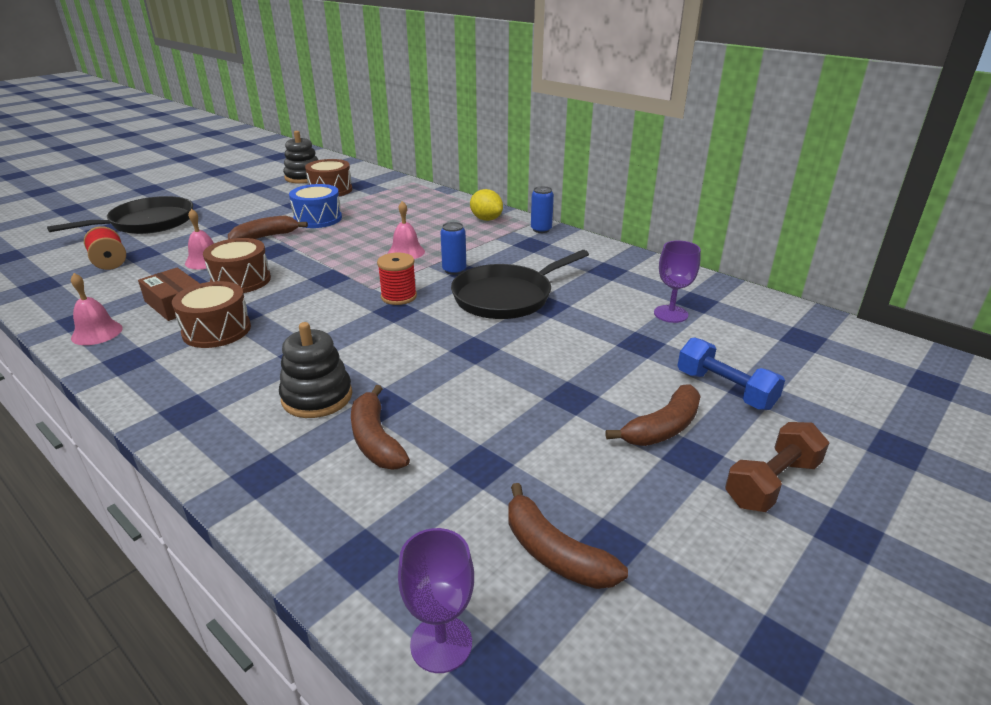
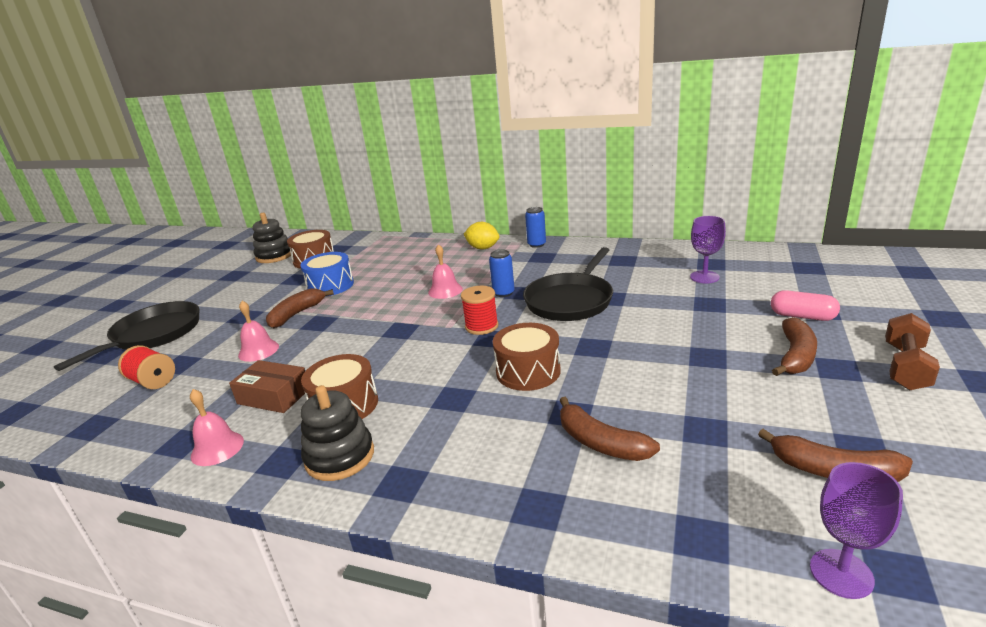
camera: 20 degrees left, 5 degrees down
(241, 280) = (317, 356): brown drum -> brown drum (528, 371)
(317, 397) = (508, 427): black stacking toy -> black stacking toy (340, 457)
(725, 390) = (802, 316): blue dumbbell -> pink capsule

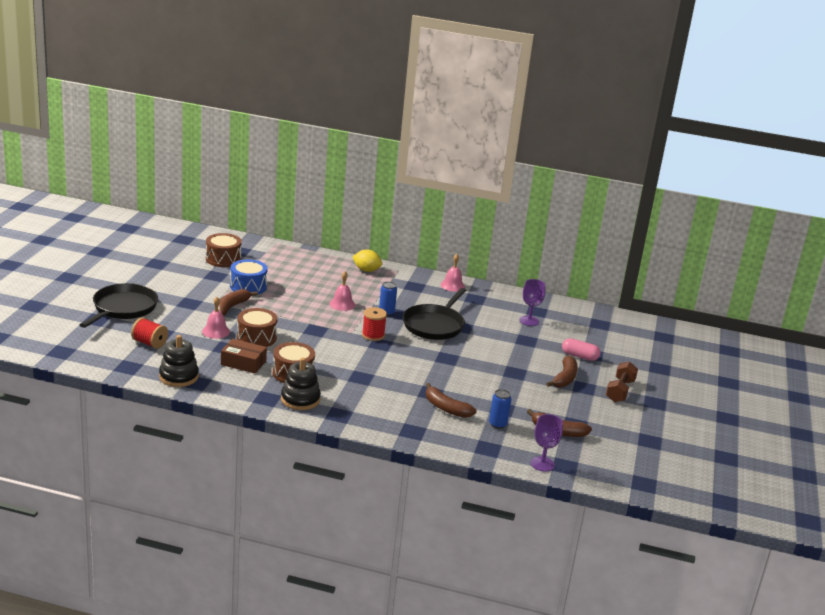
camera: 10 degrees left, 0 degrees up
(217, 448) = (222, 388): pink bell -> pink bell (452, 285)
(274, 256) = (184, 249): black stacking toy -> black stacking toy (178, 377)
(528, 371) = (406, 368): brown drum -> brown drum (256, 337)
(536, 244) = (410, 274): blue can -> blue can (497, 424)

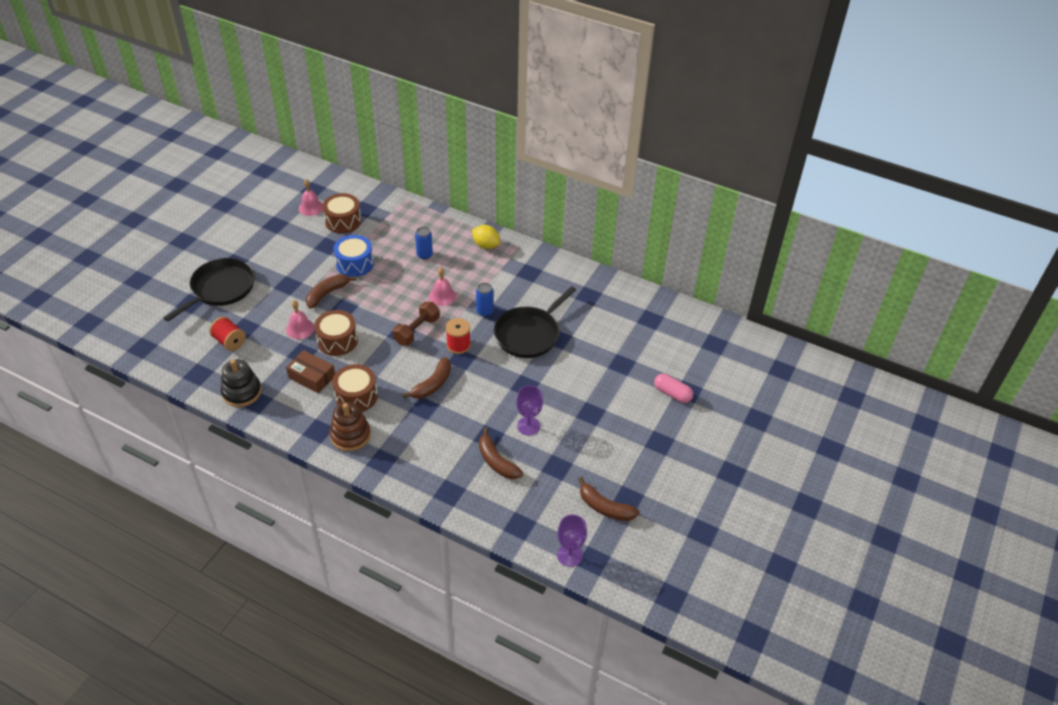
camera: 15 degrees right, 20 degrees up
(300, 399) = (350, 435): black stacking toy -> brown stacking toy
(452, 285) = (571, 274): pink bell -> pink bell (311, 207)
(497, 424) = (543, 490): blue can -> blue can (424, 255)
(529, 321) = (636, 334): purple goblet -> purple goblet (528, 426)
(564, 378) = (643, 426): brown banana -> brown banana (432, 384)
(620, 391) = (698, 451): brown dumbbell -> brown dumbbell (417, 331)

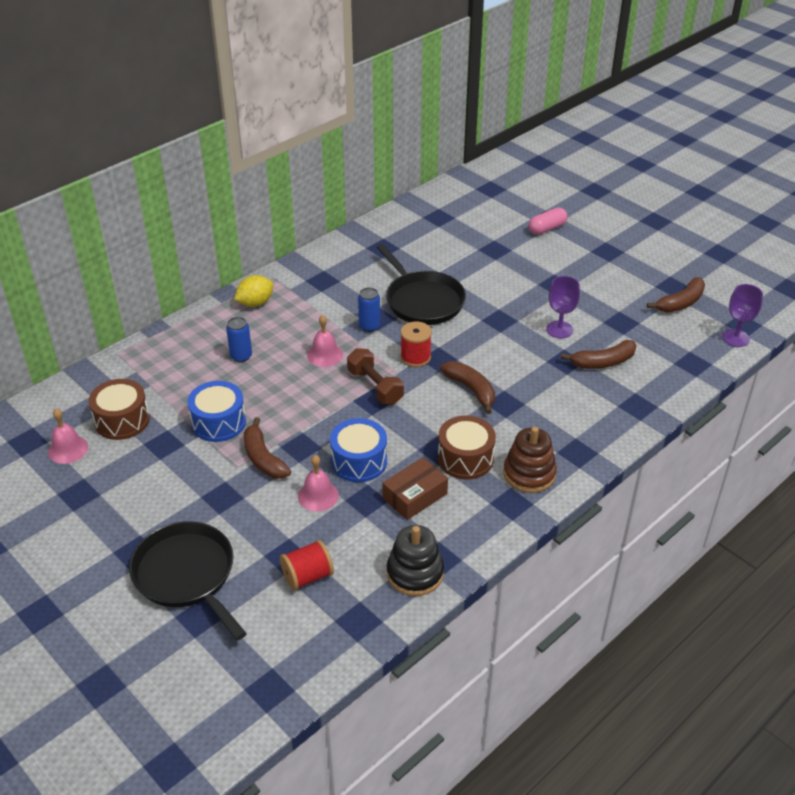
camera: 70 degrees left, 5 degrees down
(337, 340) = (359, 461): brown drum -> blue drum

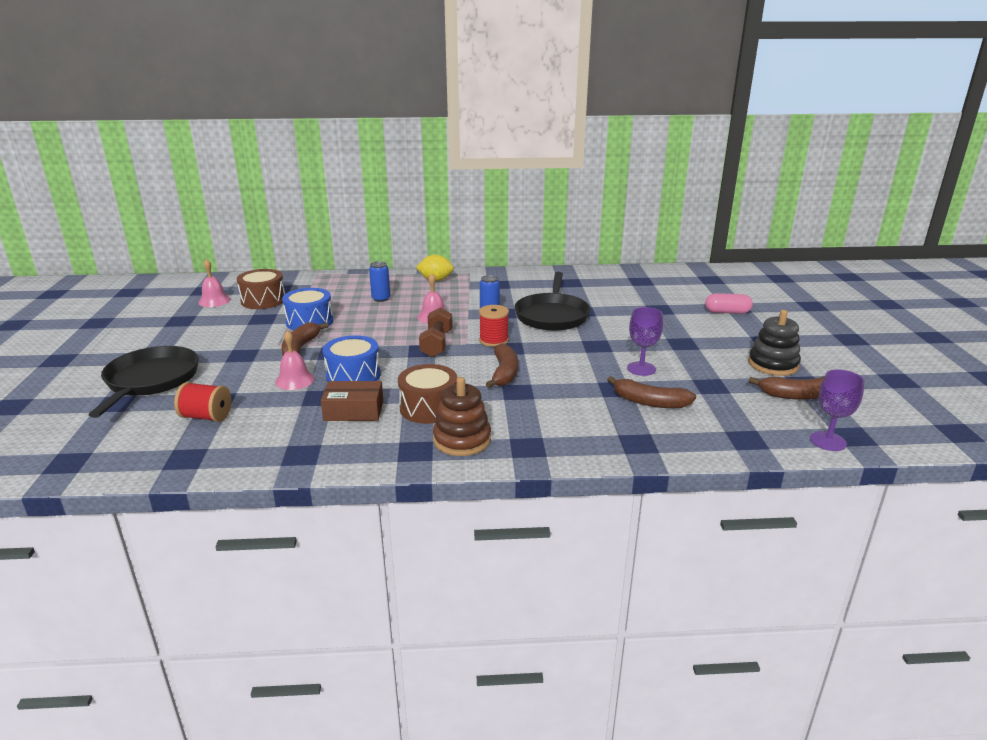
camera: 40 degrees right, 15 degrees down
(415, 573) = (270, 453): black stacking toy -> black stacking toy (773, 364)

